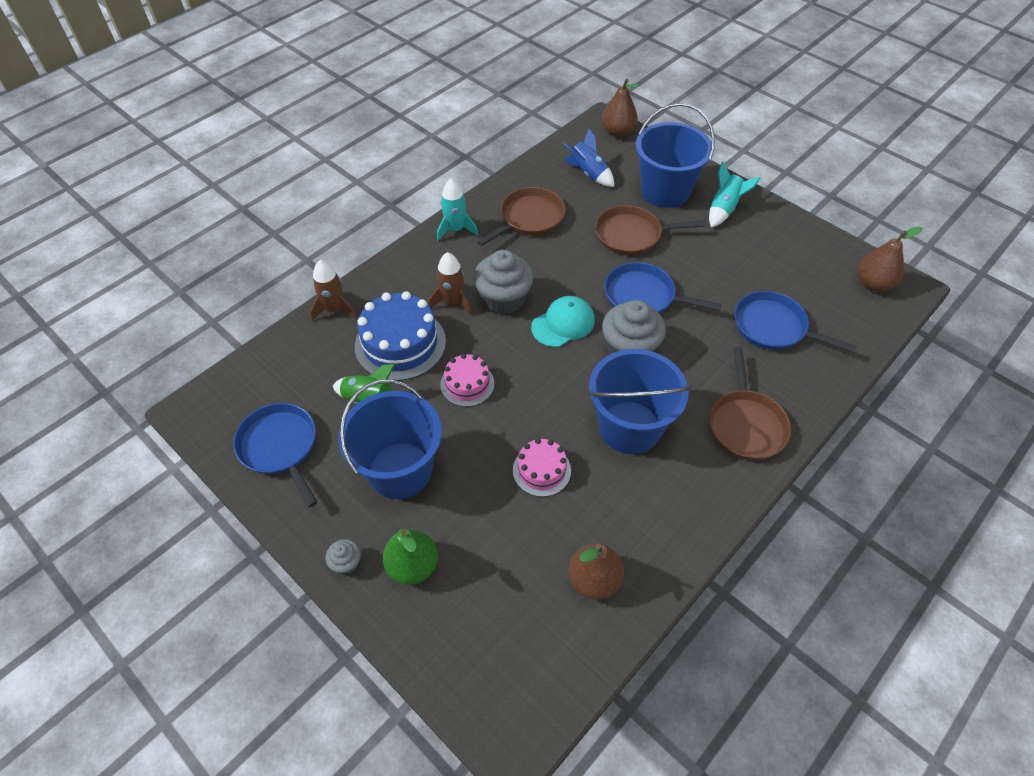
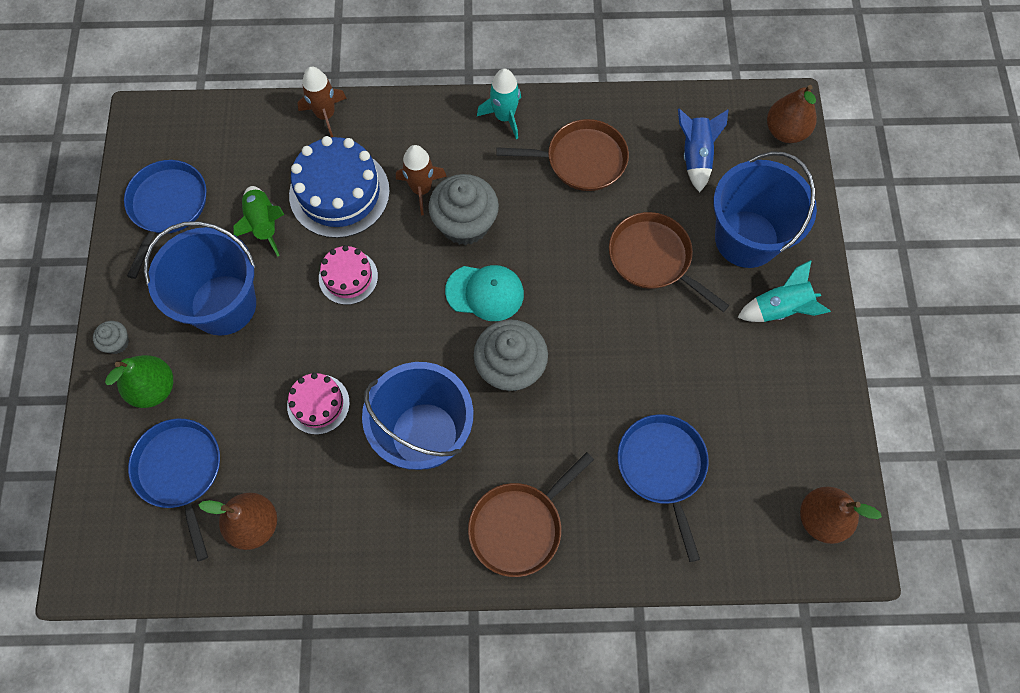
camera: 45 degrees right, 15 degrees up
(643, 296) = (584, 329): blue pan -> blue pan (180, 471)

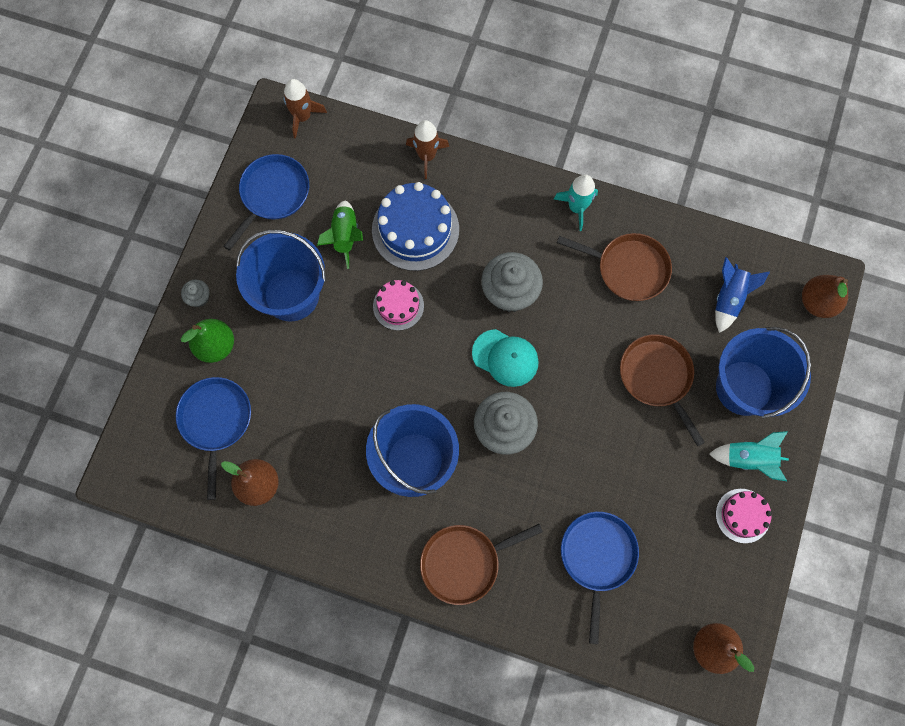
camera: 20 degrees right, 5 degrees up
(318, 404) = (339, 405): pink cake -> pink cake (742, 515)
(421, 189) = (484, 249): brown rocket -> brown rocket (302, 117)

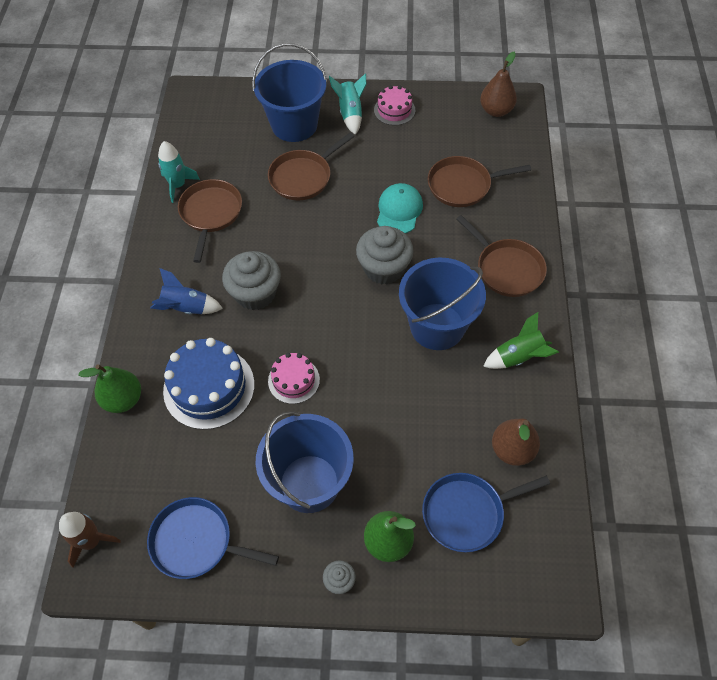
camera: 105 degrees left, 15 degrees down
(345, 236) = (231, 451): green rocket -> green rocket (518, 357)
(426, 156) = (123, 399): brown rocket -> green pear
(505, 358) = (319, 282): turquoise cap -> turquoise cap (399, 210)
(577, 208) = (158, 262): turquoise rocket -> turquoise rocket (178, 185)
(597, 557) = (462, 185): blue pan -> brown pan
(729, 299) = (222, 145): blue rocket -> blue rocket (186, 308)
(817, 302) = (211, 95): brown pear -> none

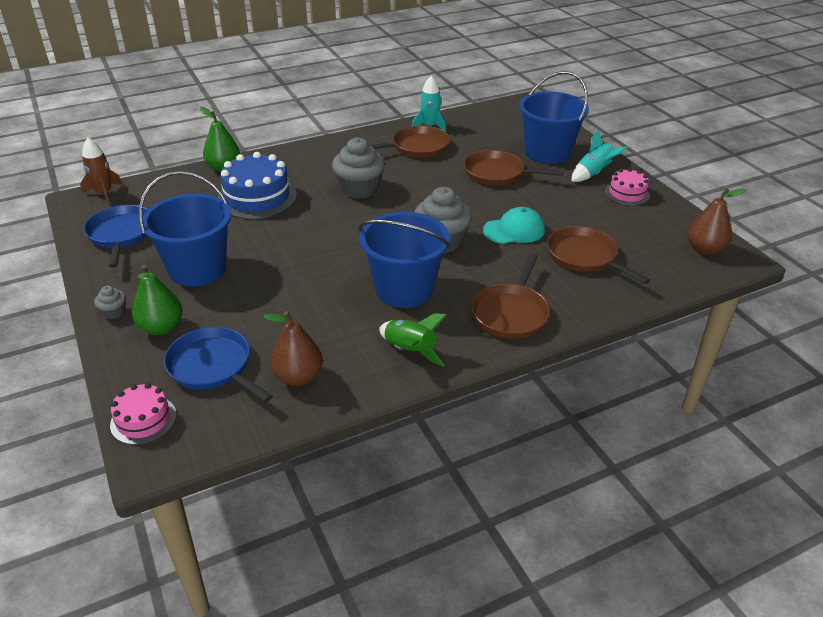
camera: 60 degrees right, 20 degrees down
(186, 308) = (321, 166): blue rocket -> none
(293, 380) = (290, 232): pink cake -> pink cake (143, 420)

